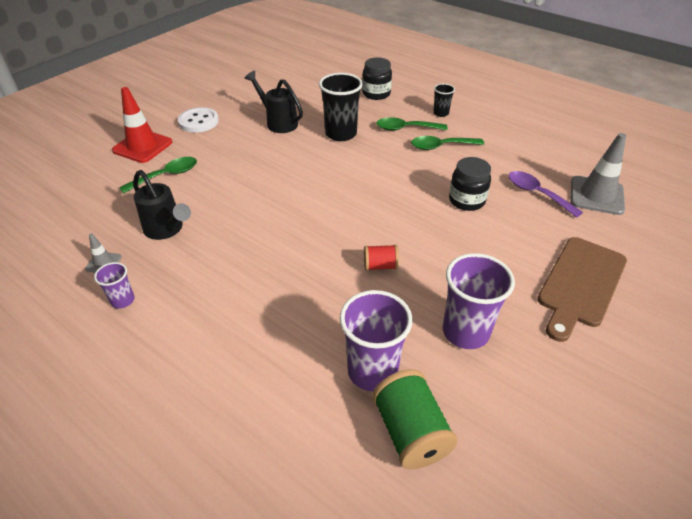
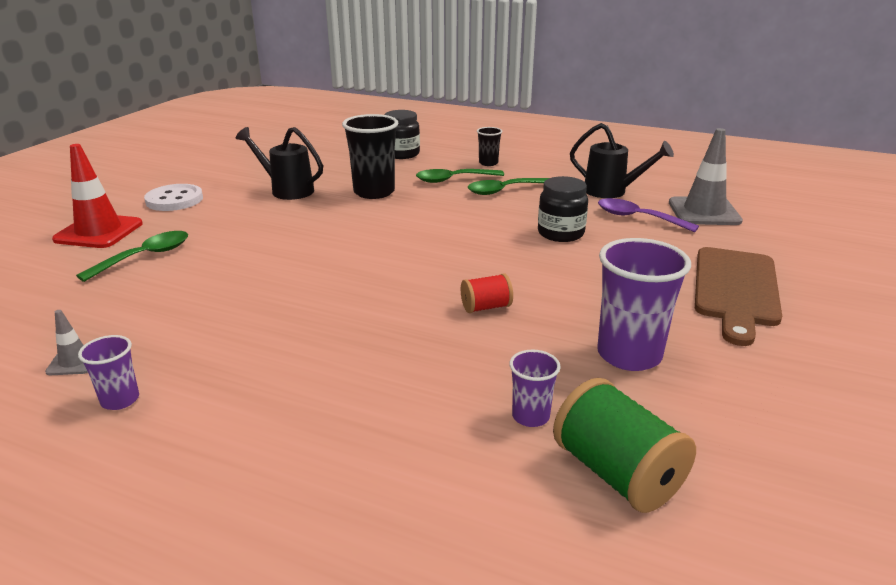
camera: 15 degrees left, 15 degrees down
(166, 230) = (165, 312): black watering can -> black watering can (611, 192)
(372, 371) = (530, 416): purple cup -> purple cup, size x0.52

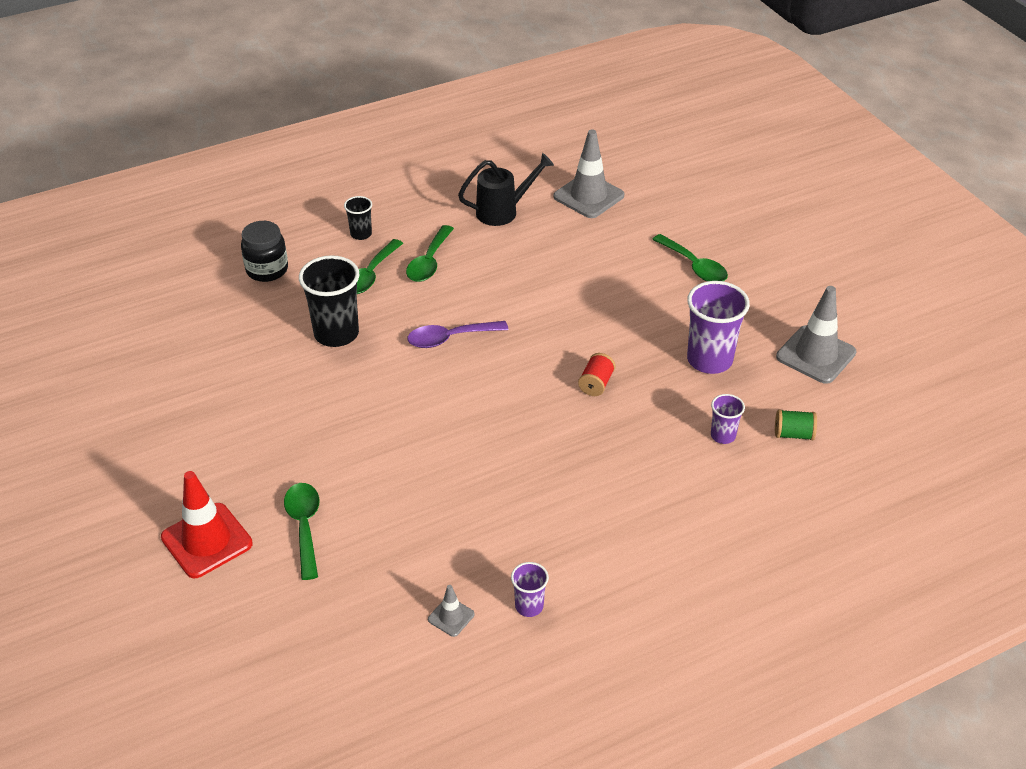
camera: 50 degrees left, 15 degrees up
(174, 200) = (187, 465): white button -> none
(287, 190) = (260, 383): black watering can -> none
(560, 233) = (537, 284): black jar -> none
(617, 473) = (793, 434): green spool -> green spool, size x0.56
(638, 218) = (560, 232): purple spoon -> purple spoon (450, 338)
(735, 289) = (694, 266): brown cutting board -> green spoon
(777, 427) = (815, 355): none -> grey traffic cone

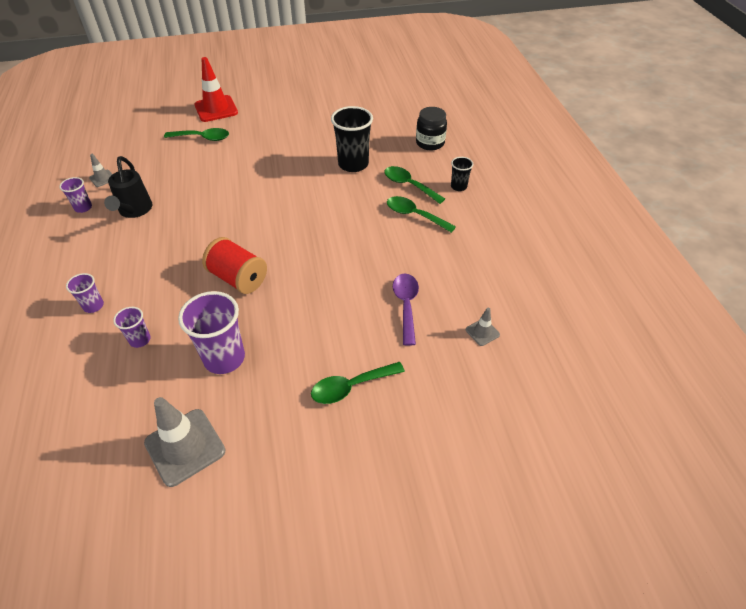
camera: 105 degrees right, 5 degrees up
(450, 338) = (325, 213): purple spoon -> purple spoon (406, 305)
(503, 211) = (470, 268): black watering can -> black watering can (134, 211)
(588, 196) = (482, 332): grey traffic cone -> grey traffic cone, size x0.48
(596, 384) = (238, 278): red spool -> red spool, size x1.78
(699, 500) = (93, 306): none -> purple cup
(793, 434) = (109, 389): green spool -> none

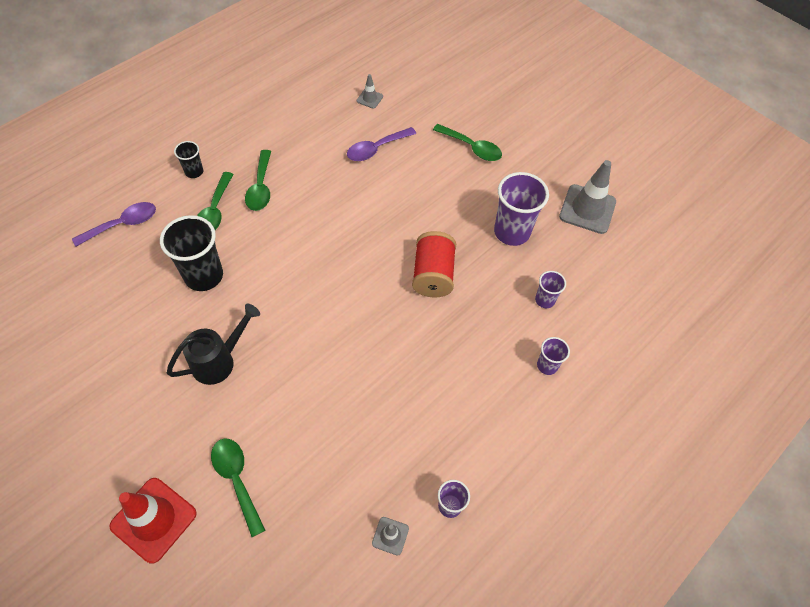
camera: 125 degrees left, 10 degrees up
(134, 211) = (416, 442): black watering can -> black watering can (219, 361)
(430, 143) = (122, 224): black jar -> purple spoon

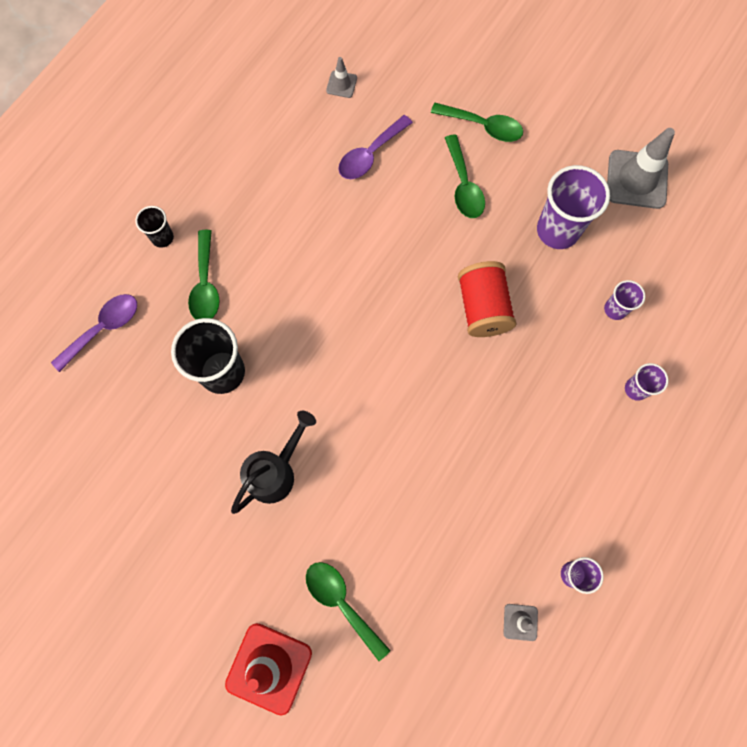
camera: 10 degrees left, 15 degrees up
(260, 187) = (249, 240): green spoon -> green spoon (463, 185)

